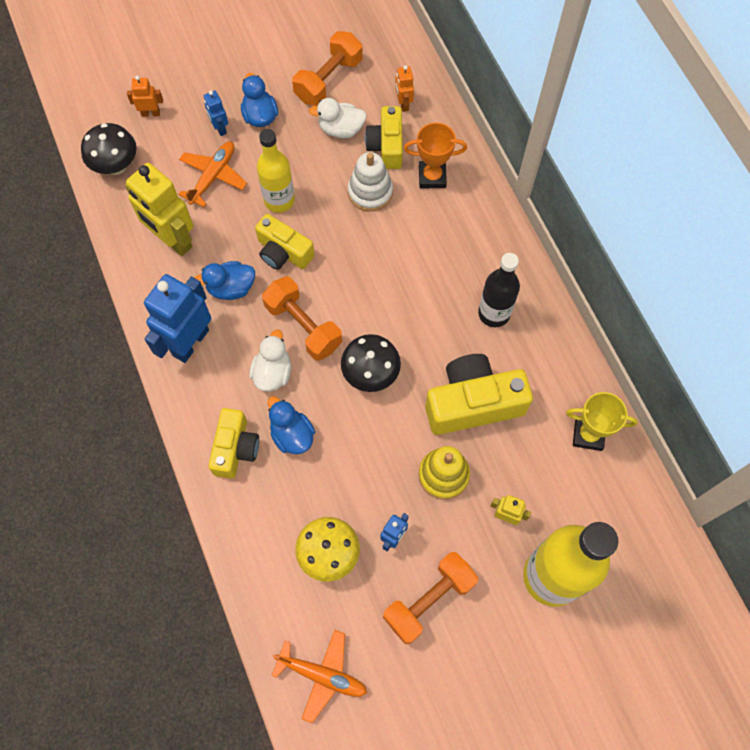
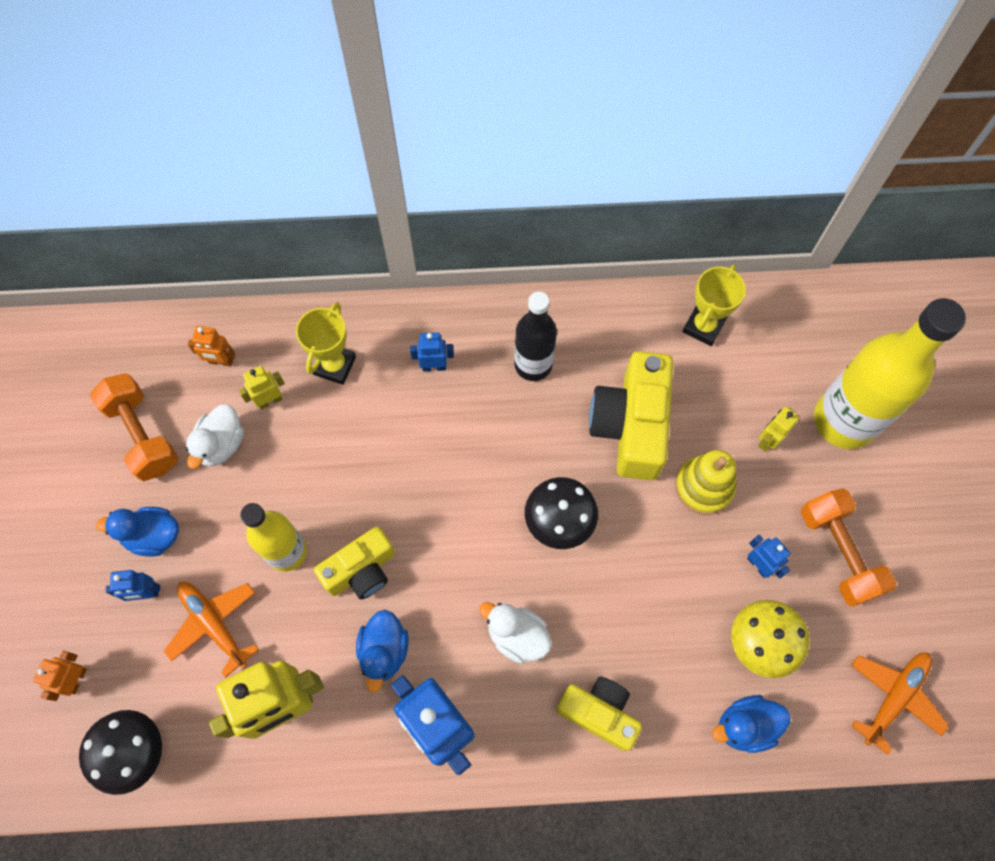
camera: 70 degrees left, 0 degrees up
(292, 435) = (603, 638): blue duck -> blue duck (745, 726)
(303, 326) = (469, 579): orange dumbbell -> none
(370, 192) = (323, 441): white stacking toy -> none
(386, 146) = (270, 401): yellow camera -> yellow robot
(432, 177) = (334, 365): orange trophy -> yellow trophy
(461, 243) = (434, 366): none -> blue robot

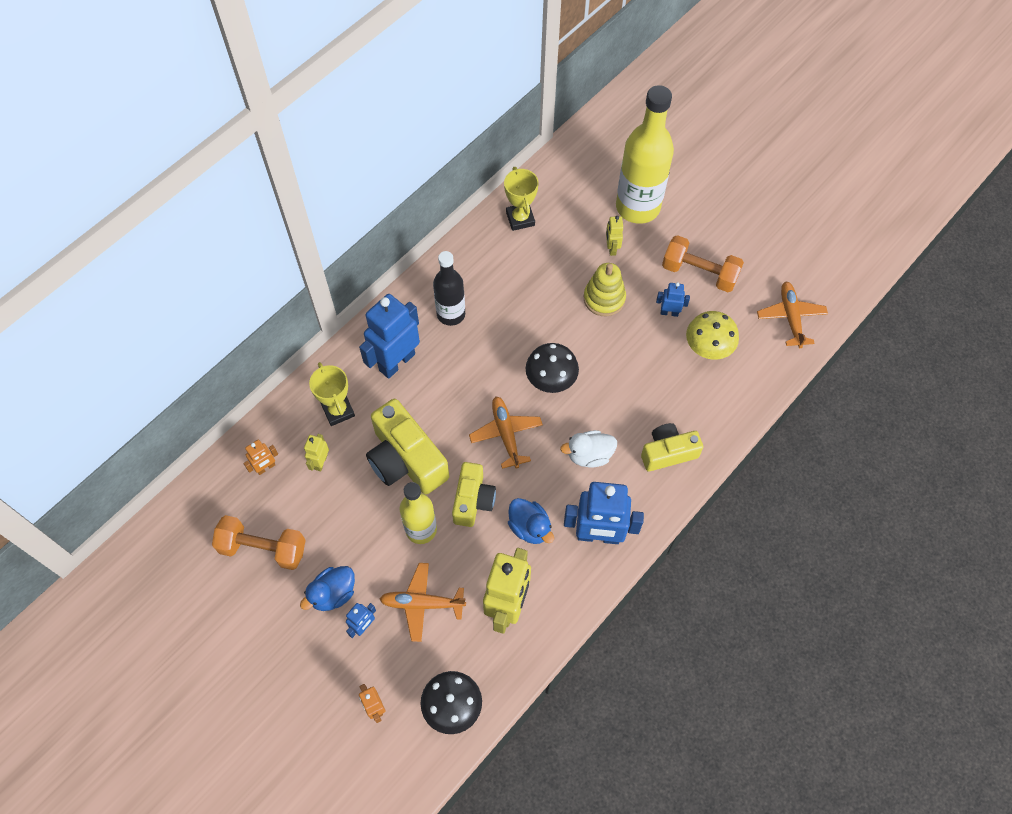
camera: 45 degrees left, 5 degrees down
(221, 444) = (318, 510): white duck -> none
(434, 366) = (396, 362): blue robot -> blue robot, size x2.13
(460, 535) = (506, 434): none -> orange plane
(631, 426) = (536, 300): yellow camera -> yellow camera (406, 459)
(745, 726) = (740, 393): blue duck -> none

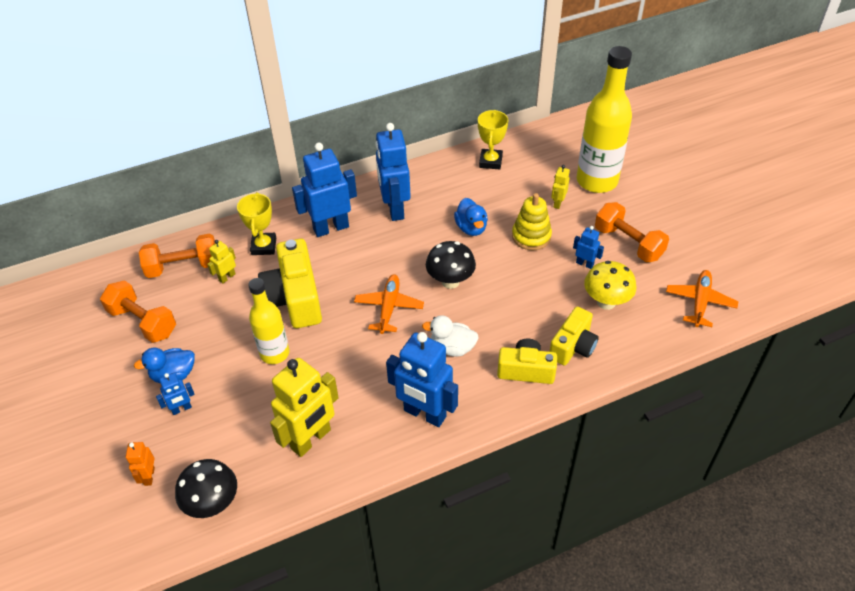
camera: 25 degrees right, 15 degrees down
(266, 467) = (183, 267): orange robot -> orange dumbbell
(422, 603) = (240, 410): orange plane -> none
(451, 314) = (394, 209): black bottle -> blue robot
(473, 500) = (331, 347): yellow camera -> yellow camera (573, 346)
(530, 527) = (367, 385): blue duck -> blue duck (471, 228)

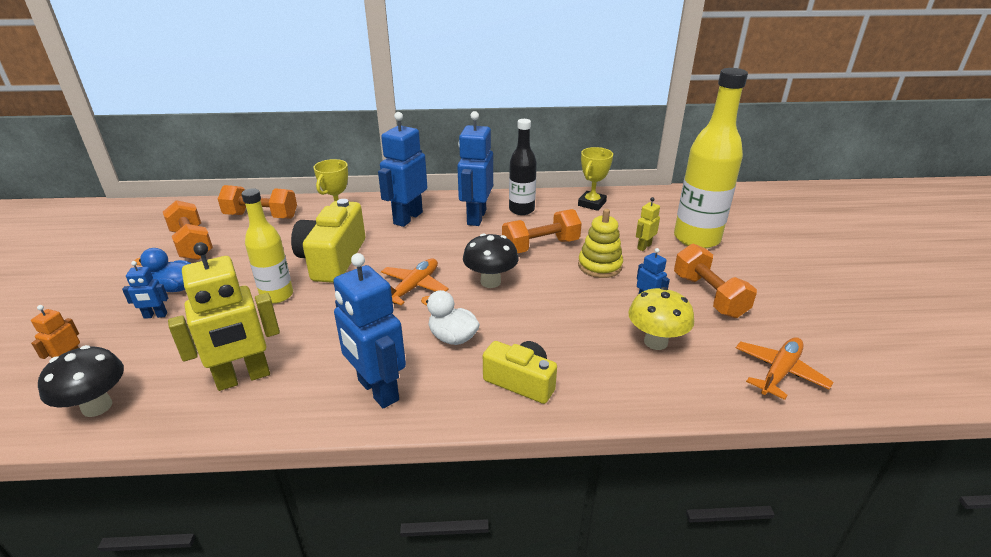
camera: 20 degrees right, 15 degrees down
(227, 277) = (289, 231): yellow robot -> none
(331, 228) = (407, 218): blue robot -> blue robot turned 60 degrees counterclockwise
(431, 187) = (521, 210): none -> black bottle
(471, 228) = (540, 246): blue duck -> orange dumbbell
(573, 346) = (591, 374): yellow camera -> none

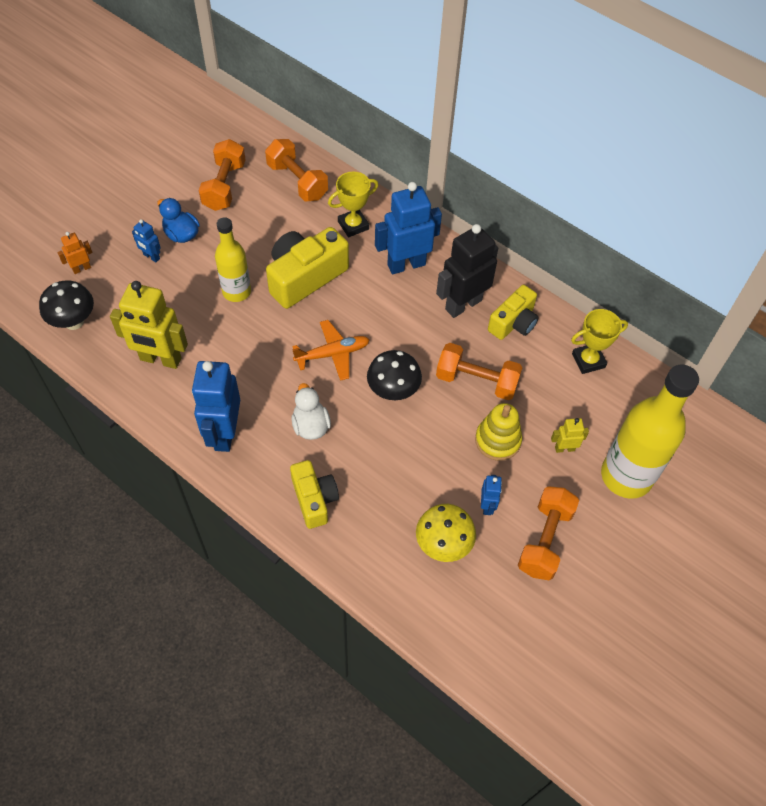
camera: 40 degrees right, 25 degrees up
(476, 217) = (463, 304): blue robot -> black robot
(521, 210) = (513, 323): black bottle -> yellow camera
(779, 372) = (496, 642): orange plane -> none

